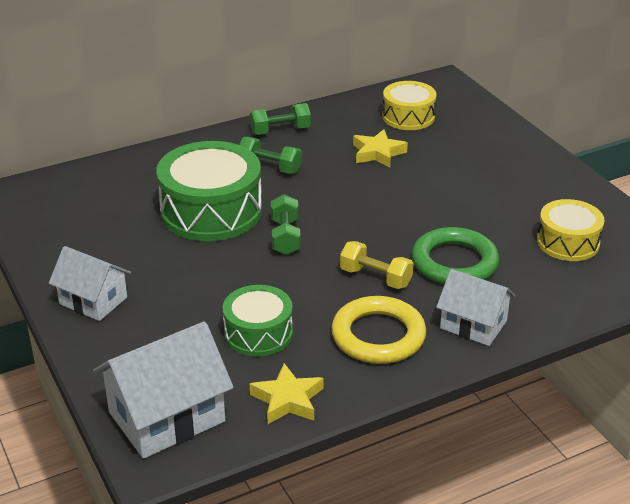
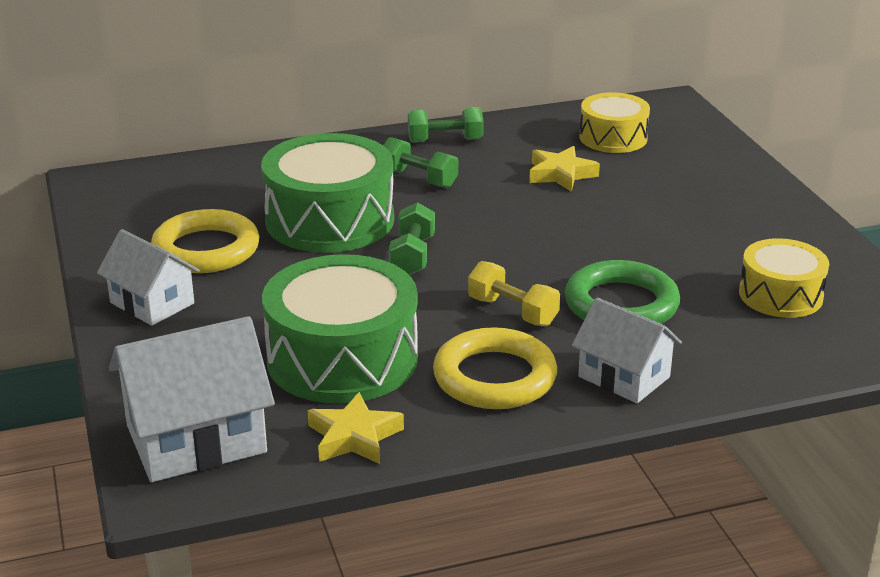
camera: 10 degrees right, 5 degrees down
(121, 247) = (206, 249): none -> yellow ring
(258, 333) = (342, 358): green drum -> green drum, size x1.70

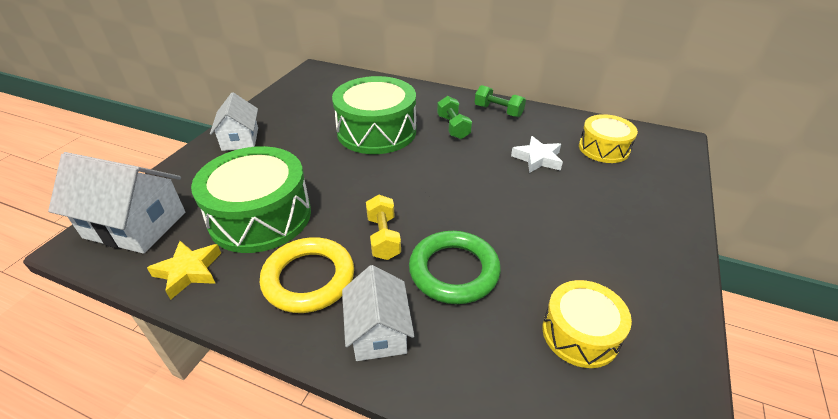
camera: 40 degrees right, 10 degrees up
(206, 249) = (302, 122): yellow ring -> none
(412, 256) = (384, 171): green dumbbell -> none
(561, 174) = (537, 159): yellow star -> white star

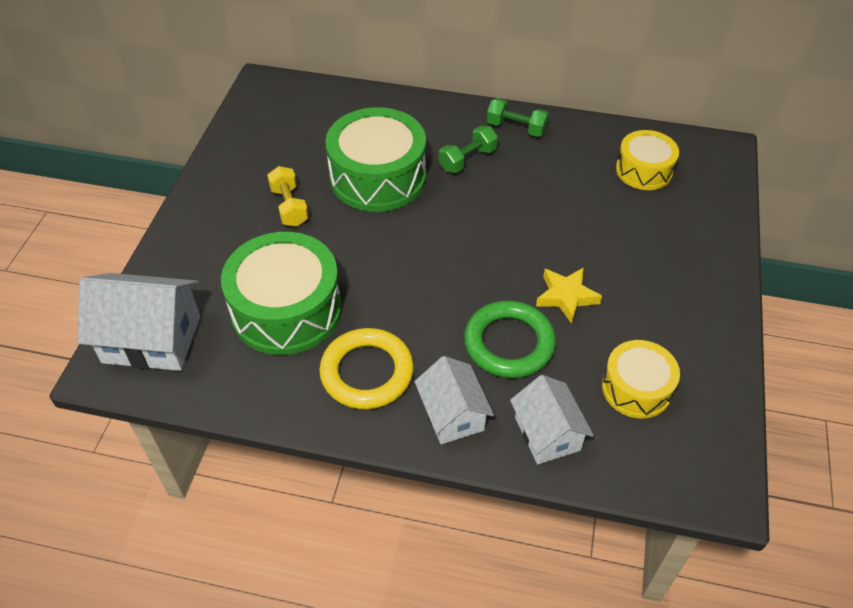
camera: 10 degrees left, 10 degrees up
(189, 271) = (240, 383): yellow star -> yellow star (566, 297)
(240, 139) = (215, 209): white house -> white house (547, 434)
(383, 237) = (428, 316): yellow dumbbell -> yellow dumbbell (289, 206)
(453, 127) = (467, 160): green dumbbell -> green dumbbell turned 75 degrees clockwise
(537, 159) = (572, 194): white star -> none

